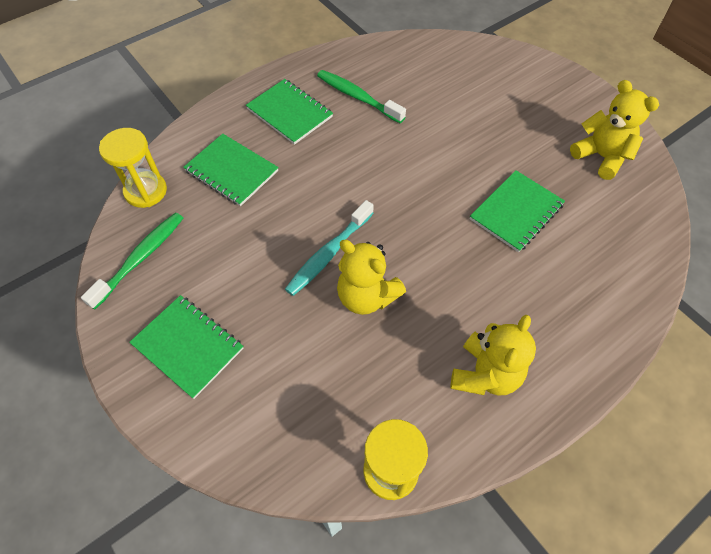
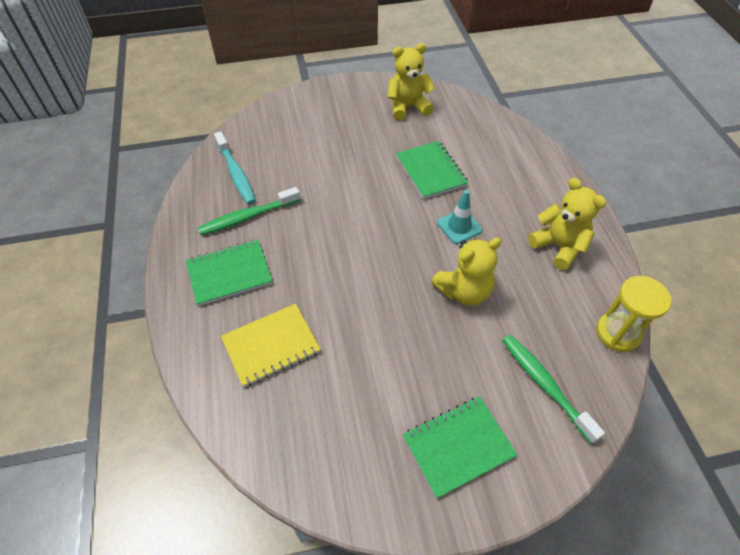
camera: 65 degrees left, 5 degrees down
(141, 258) = (334, 463): green toothbrush -> green toothbrush (545, 384)
(146, 191) = (247, 435): yellow hourglass -> none
(231, 171) = (271, 345): green notebook -> yellow notebook
(328, 254) = (410, 302): turquoise toothbrush -> turquoise toothbrush (236, 174)
(452, 264) = (459, 226): none -> turquoise traffic cone

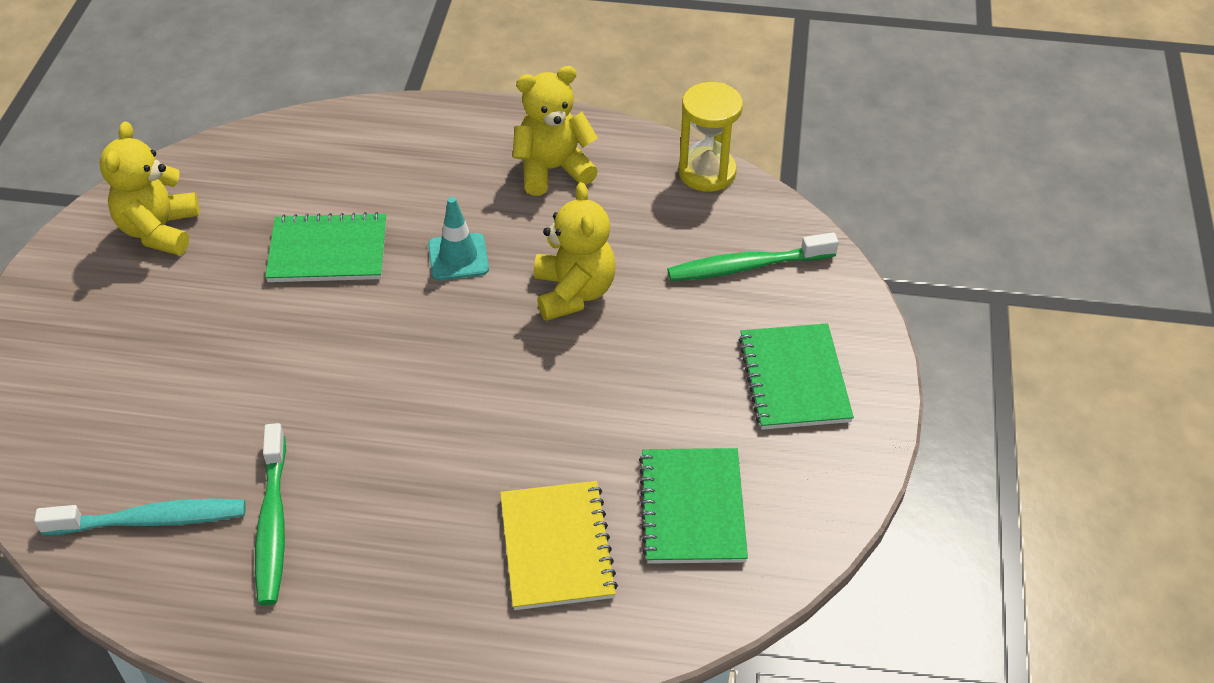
camera: 70 degrees left, 5 degrees down
(229, 274) = (386, 576): green notebook -> green notebook (692, 508)

